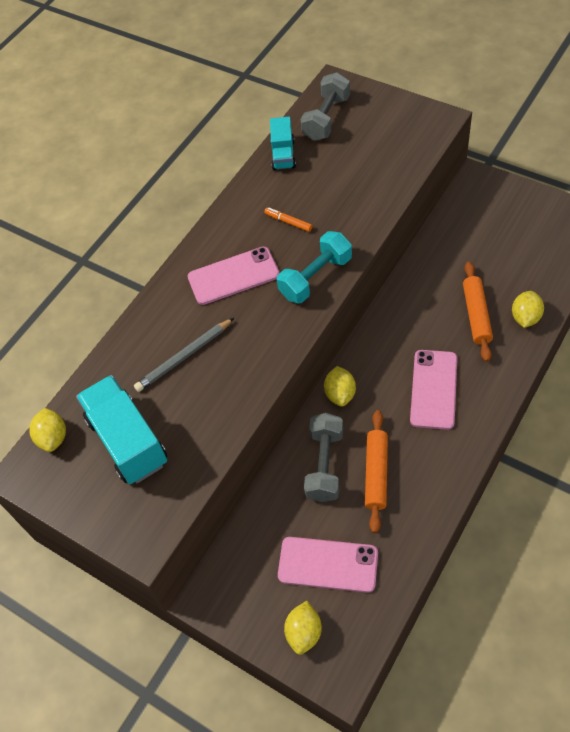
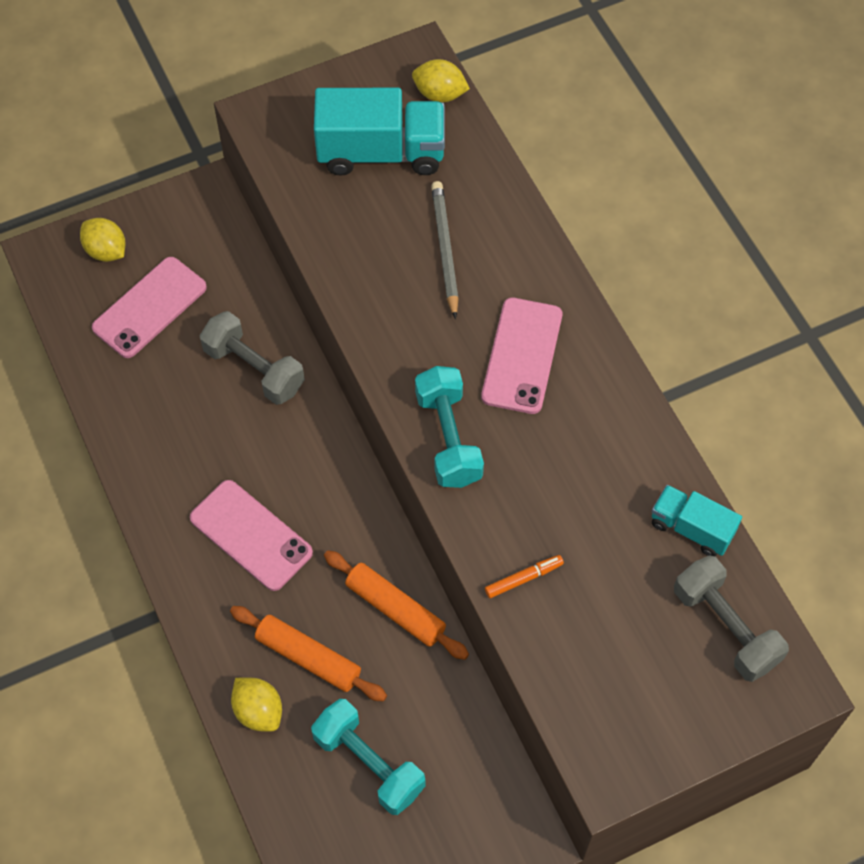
camera: 115 degrees right, 5 degrees up
(288, 222) = (562, 462): orange marker -> orange marker (523, 578)
(340, 394) = (325, 437): yellow lemon -> none
(376, 473) = (203, 410): orange rolling pin -> orange rolling pin (395, 609)
(504, 256) = (369, 763): none -> turquoise dumbbell

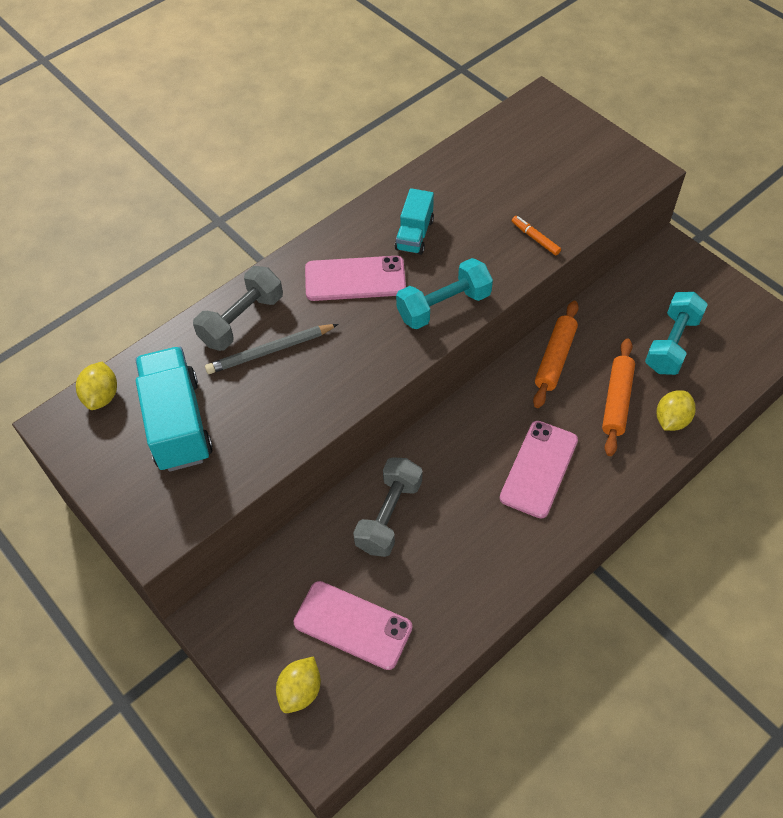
camera: 105 degrees left, 5 degrees down
(691, 528) = (457, 162): turquoise truck -> turquoise truck (414, 234)
(725, 627) = (519, 135): grey dumbbell -> grey dumbbell (242, 320)

